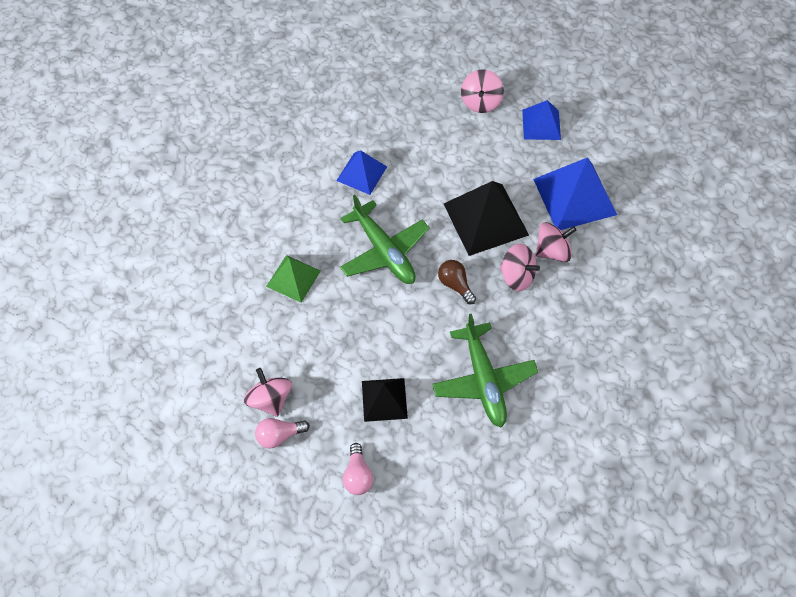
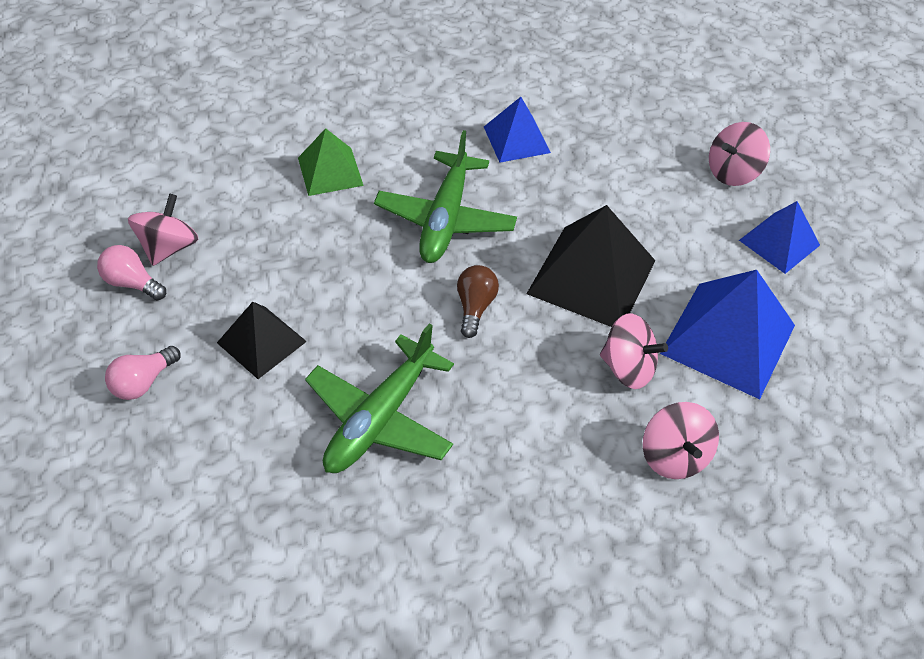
camera: 45 degrees right, 10 degrees down
(517, 276) = (553, 356): pink spinning top -> pink spinning top (674, 456)

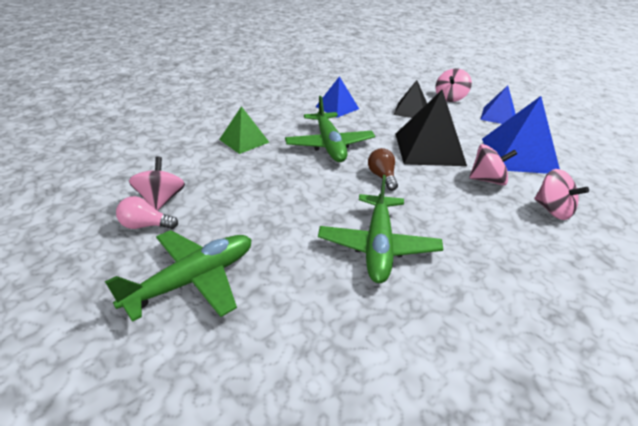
camera: 25 degrees left, 15 degrees down
(143, 382) = (193, 280): pink light bulb -> green plane
(261, 342) = (265, 230): black pyramid -> black pyramid (411, 111)

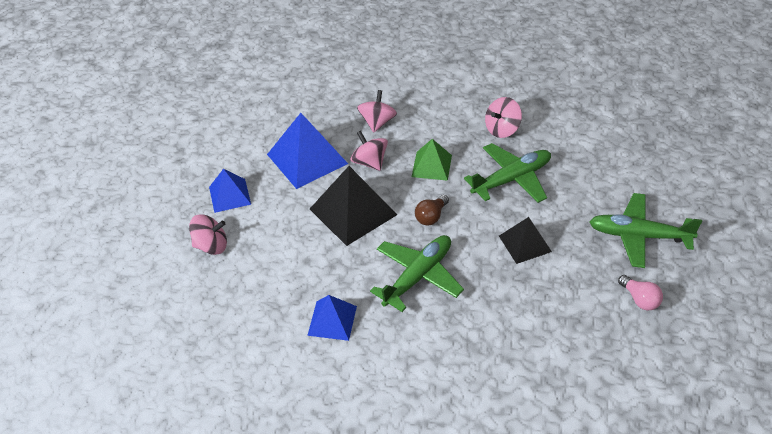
camera: 125 degrees left, 10 degrees up
(161, 200) = (611, 317): pink spinning top -> pink spinning top (502, 129)
(244, 141) = (480, 340): green pyramid -> green pyramid (431, 165)
(411, 111) = (279, 259): black pyramid -> black pyramid (525, 243)

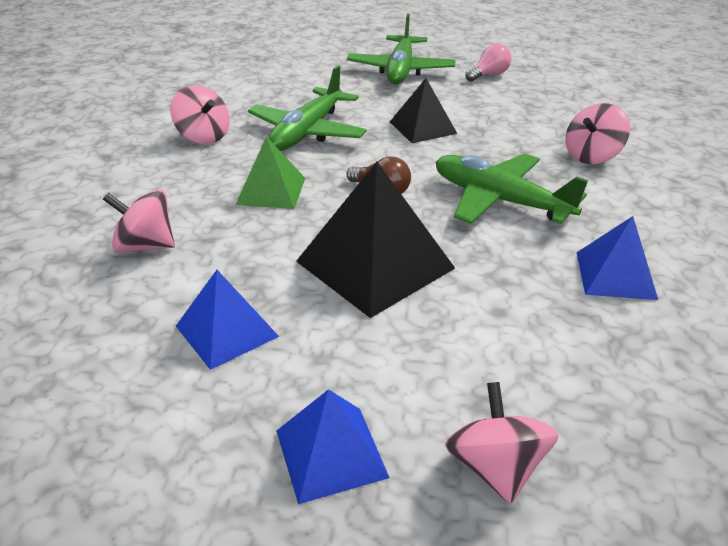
camera: 95 degrees left, 10 degrees down
(307, 159) = (227, 331): blue pyramid -> blue pyramid, size x0.60
(369, 162) = (252, 251): pink spinning top -> pink spinning top (591, 156)
(512, 179) = (307, 132): green plane -> green plane turned 120 degrees counterclockwise

